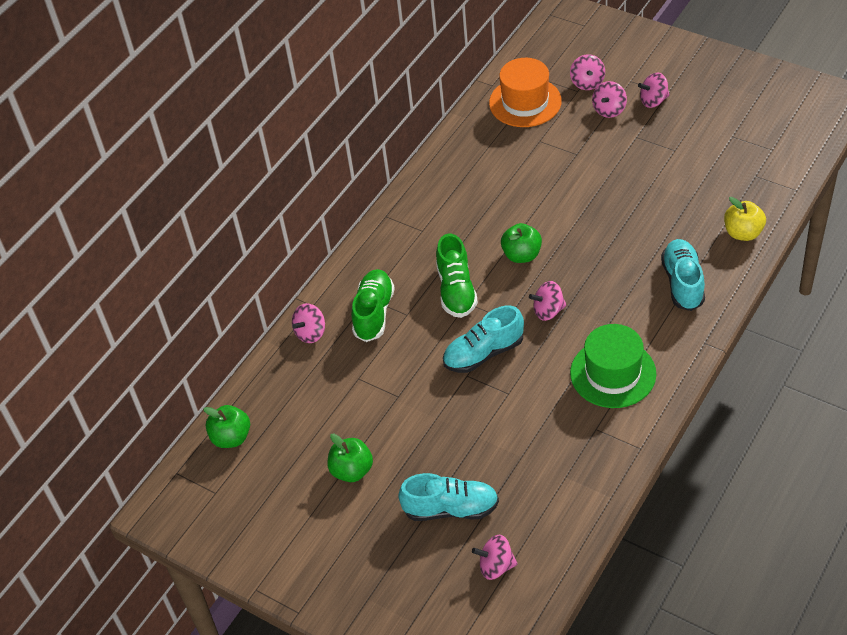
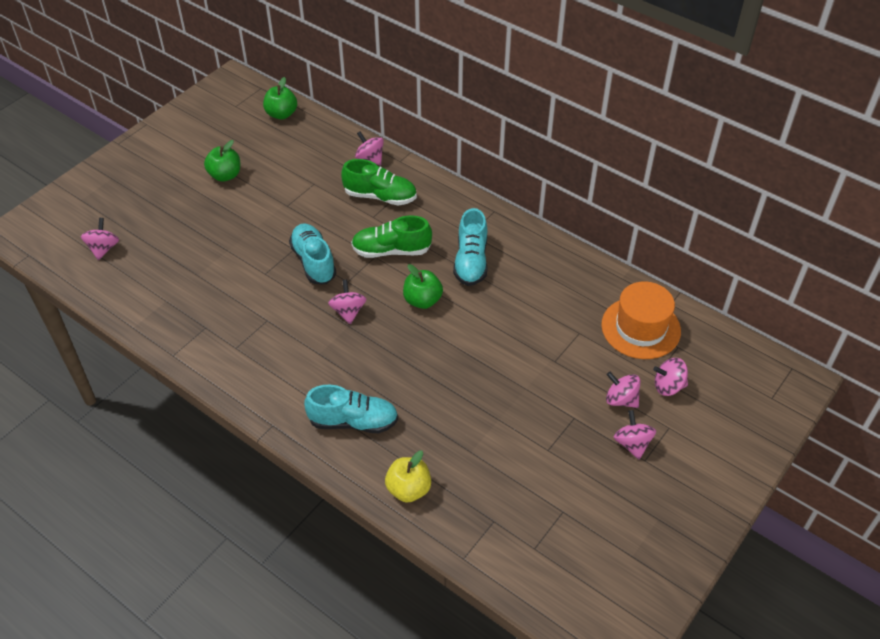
camera: 90 degrees right, 0 degrees up
(450, 509) = (166, 227): turquoise shoe -> turquoise shoe (471, 261)
(613, 373) = (260, 348): green hat -> none

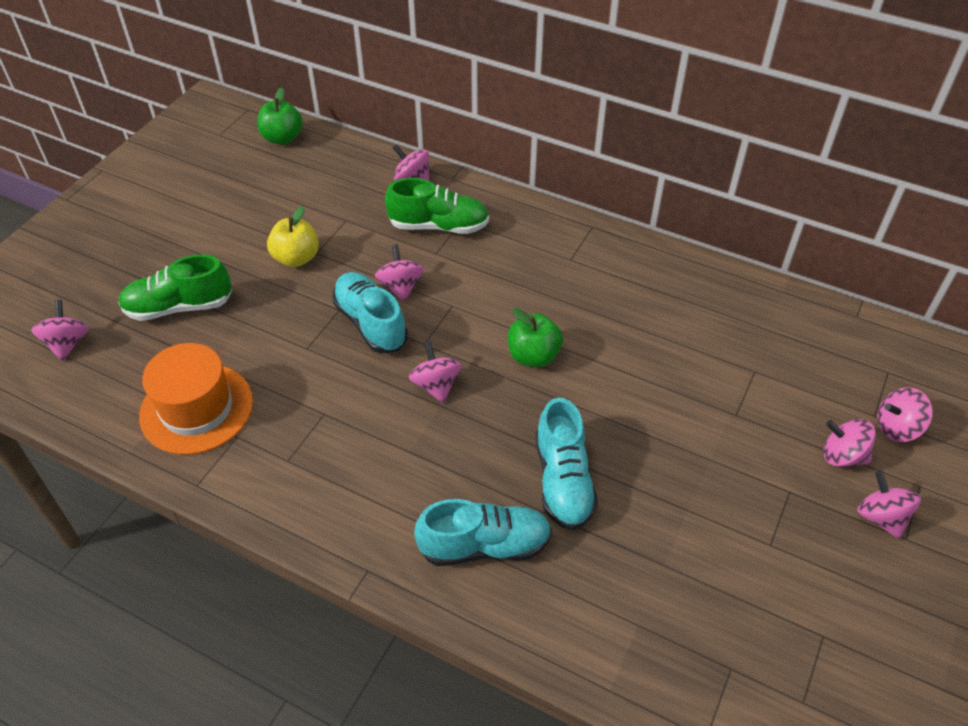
camera: 10 degrees left, 0 degrees up
(225, 175) = (223, 223): green apple -> none
(341, 238) = (400, 287): none -> pink spinning top
(391, 250) = (473, 294): green shoe -> green shoe (179, 307)
(408, 489) = (593, 639): yellow apple -> yellow apple (296, 258)
(471, 261) = (582, 295): turquoise shoe -> turquoise shoe (563, 480)
(640, 328) = (831, 353): orange hat -> orange hat (196, 408)

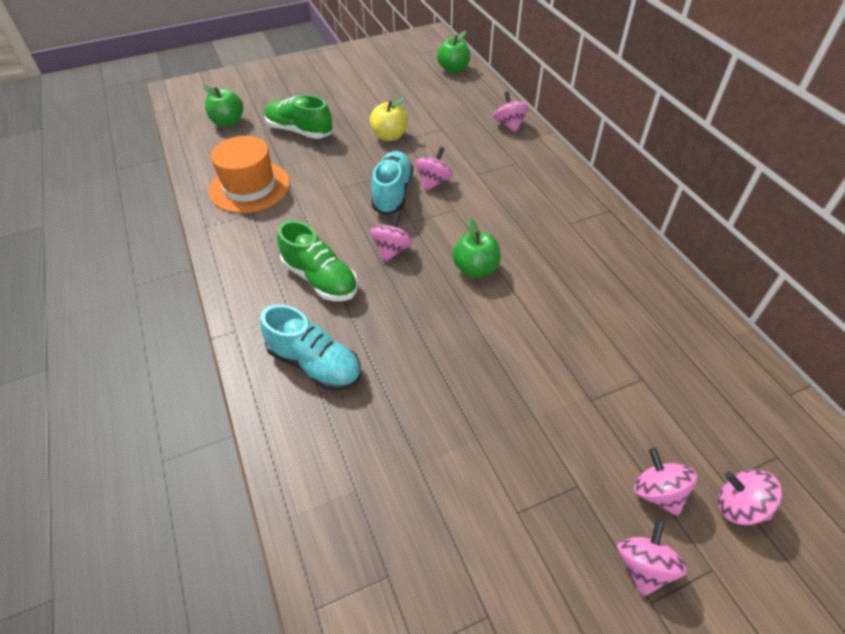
camera: 40 degrees right, 0 degrees up
(67, 343) = (228, 122): pink spinning top -> green apple
(438, 226) = (497, 159): green shoe -> green shoe (320, 279)
(563, 480) = (409, 358): turquoise shoe -> none

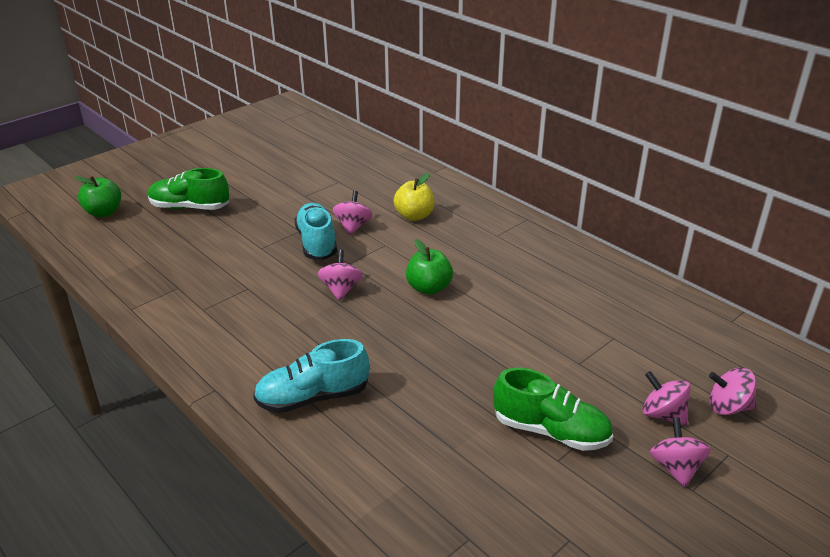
camera: 20 degrees left, 15 degrees down
(250, 187) = (161, 265): orange hat -> none
(315, 364) = (313, 397): turquoise shoe -> turquoise shoe turned 150 degrees clockwise
(320, 279) = (281, 328): green shoe -> green shoe (550, 431)
(389, 136) = (288, 196): yellow apple -> yellow apple (414, 216)
(453, 69) = (324, 129): green apple -> none
(509, 125) = (403, 167): pink spinning top -> none

